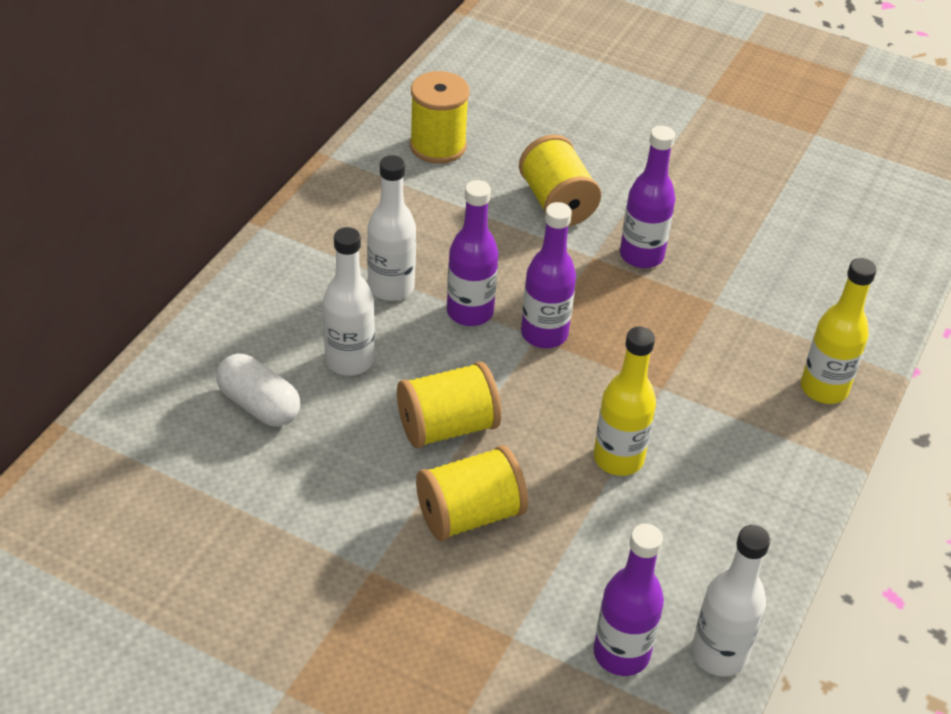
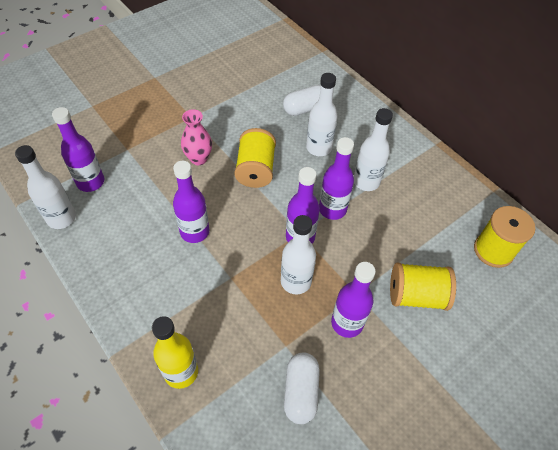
camera: 115 degrees right, 10 degrees up
(470, 514) = (198, 159): yellow spool -> pink vase
(618, 318) = (296, 281): none -> white bottle
(618, 458) = (194, 232): yellow bottle -> purple bottle
(757, 274) = (300, 392): none -> white capsule

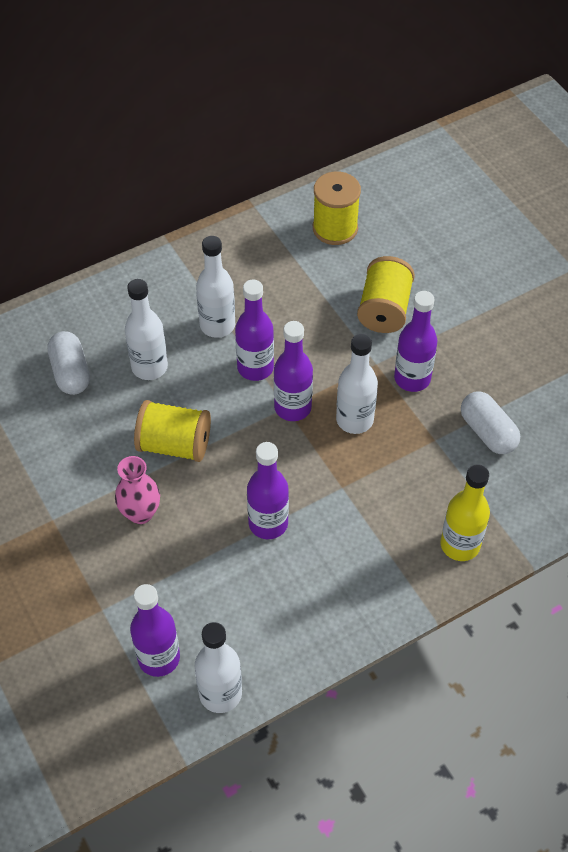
camera: 80 degrees left, 0 degrees up
(300, 392) = (487, 432): white capsule -> white capsule turned 45 degrees clockwise

